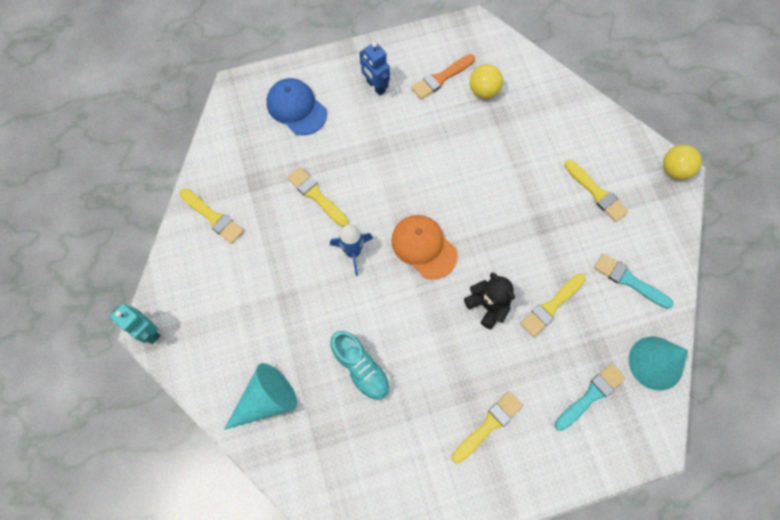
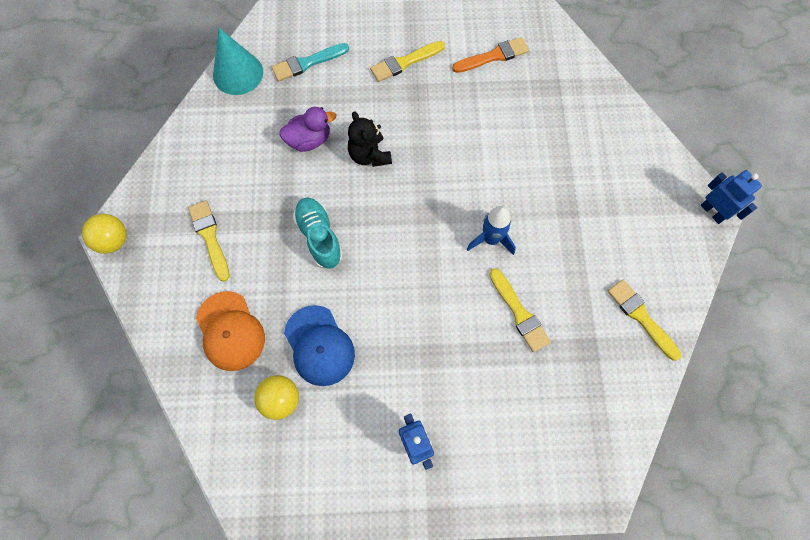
camera: 165 degrees left, 0 degrees up
(149, 331) = (712, 212): turquoise robot -> blue robot
(266, 400) = (599, 126): turquoise cone -> none
(296, 108) = (524, 439): blue cap -> blue cap (319, 345)
(361, 369) = (506, 130): turquoise shoe -> turquoise shoe (319, 237)
(423, 247) = (415, 226): orange cap -> orange cap (230, 331)
(441, 78) = (327, 434): orange brush -> orange brush (493, 56)
(551, 306) = (309, 140): yellow brush -> purple duck
(629, 280) = (224, 144): turquoise brush -> none

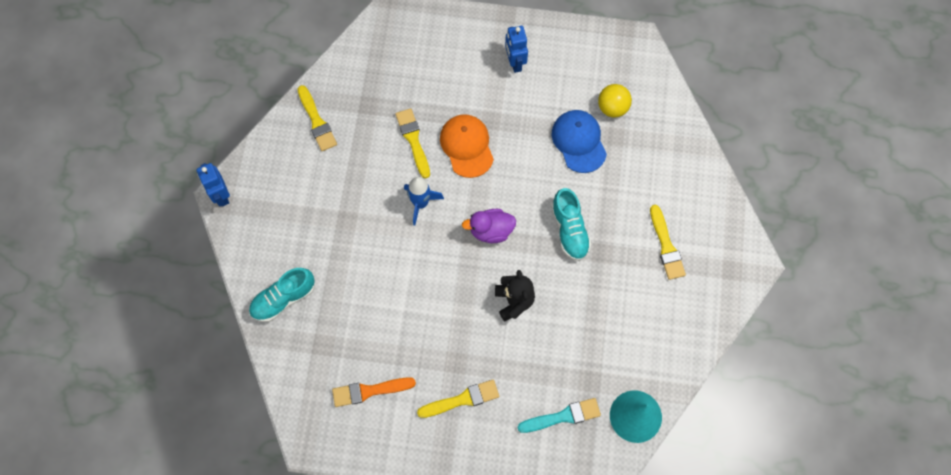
camera: 170 degrees left, 0 degrees up
(113, 241) = (752, 257): yellow ball -> none
(230, 331) = (650, 164): orange cap -> orange cap (467, 146)
(309, 140) = (569, 327): purple duck -> purple duck (491, 231)
(604, 121) = (283, 299): none -> turquoise shoe

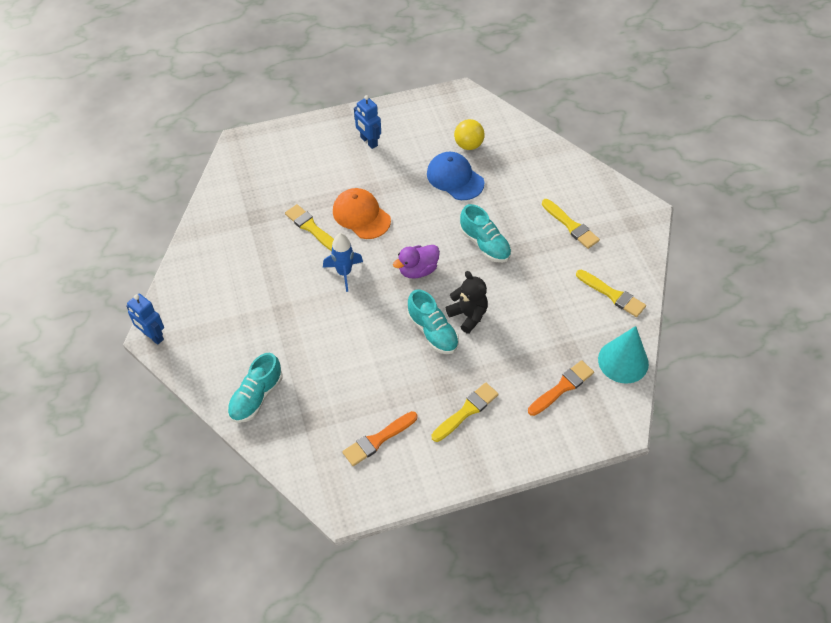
camera: 25 degrees left, 15 degrees down
(317, 121) = (215, 245): yellow brush -> yellow brush (612, 295)
(472, 303) = (432, 332): none -> turquoise shoe
(563, 416) = (562, 387): turquoise brush -> orange brush

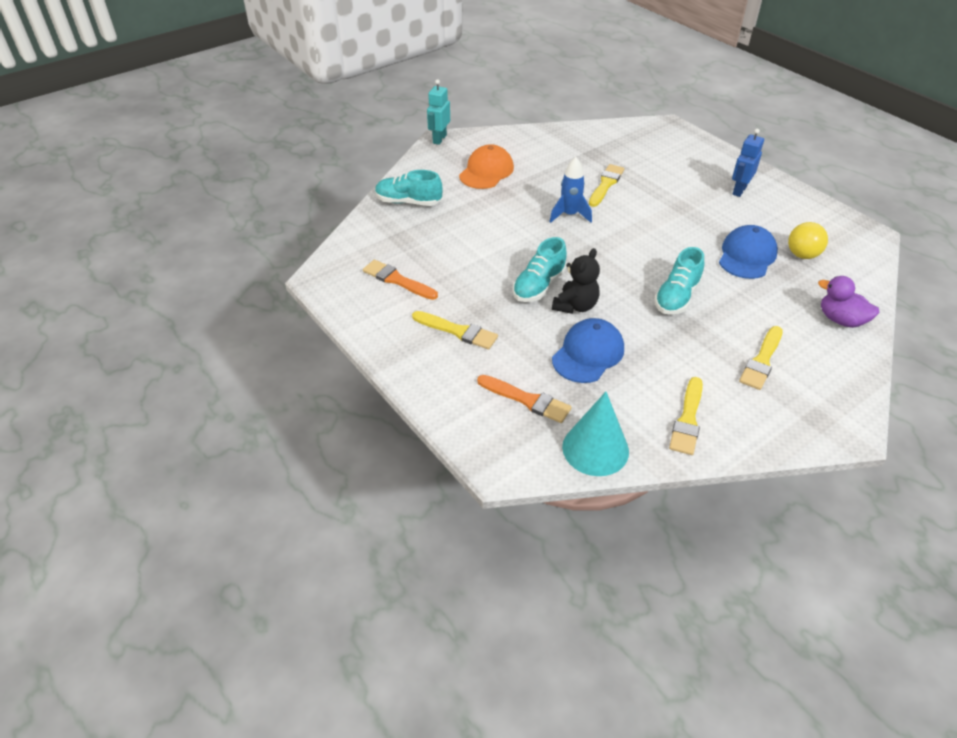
camera: 70 degrees right, 10 degrees down
(152, 336) = (439, 139): blue robot -> turquoise robot
(361, 215) = (644, 208): orange cap -> orange cap (486, 171)
(418, 270) = (607, 259): purple duck -> purple duck (841, 320)
(526, 328) = (588, 354): none -> blue cap

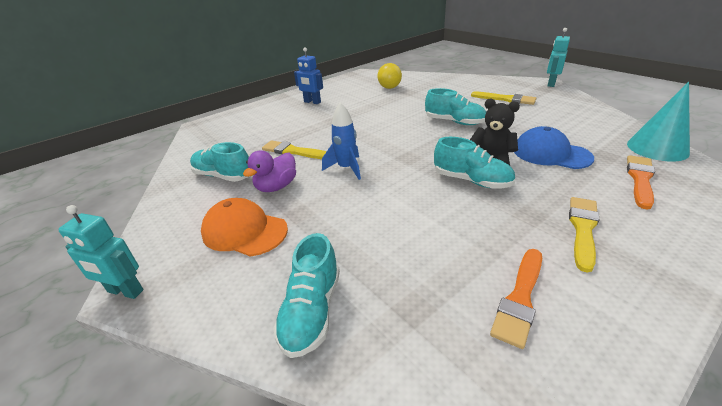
camera: 90 degrees left, 10 degrees down
(563, 152) = (223, 176): none -> turquoise shoe
(687, 419) = (586, 119): yellow brush -> none
(747, 256) = (395, 101): blue cap -> none
(841, 320) = (451, 81): purple duck -> purple duck (276, 187)
(844, 434) = (551, 84): none -> turquoise robot

